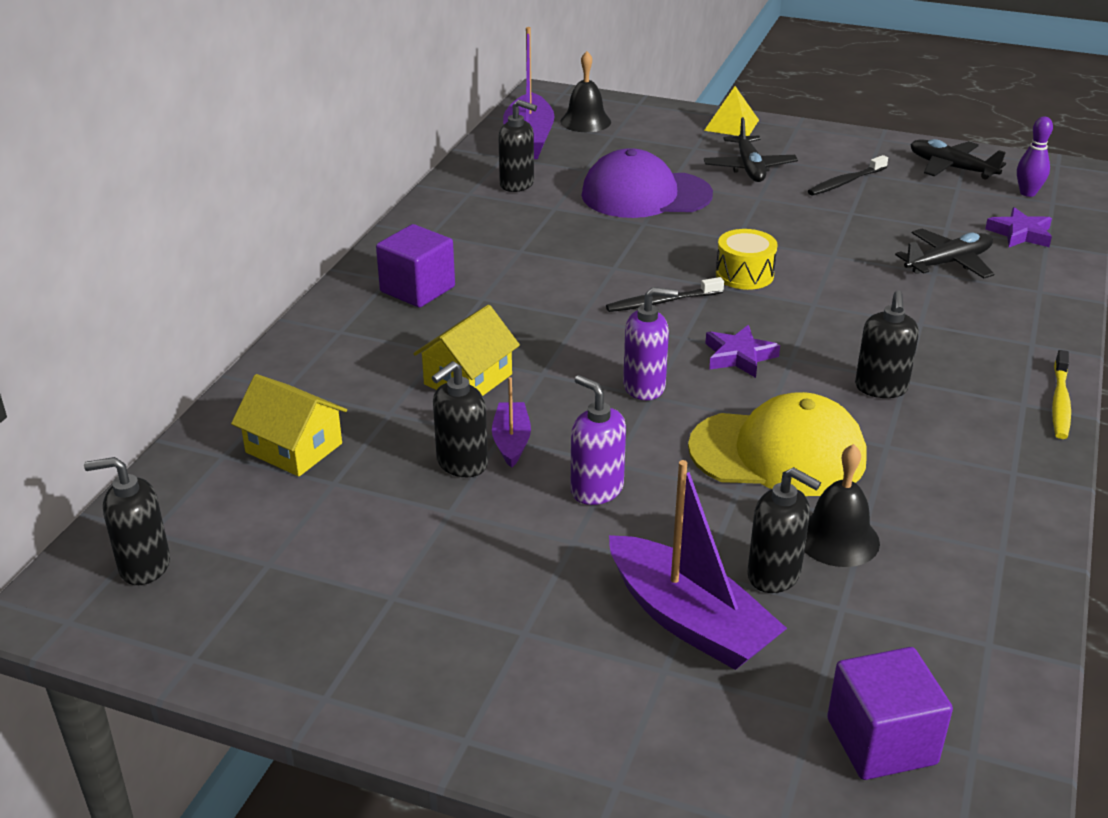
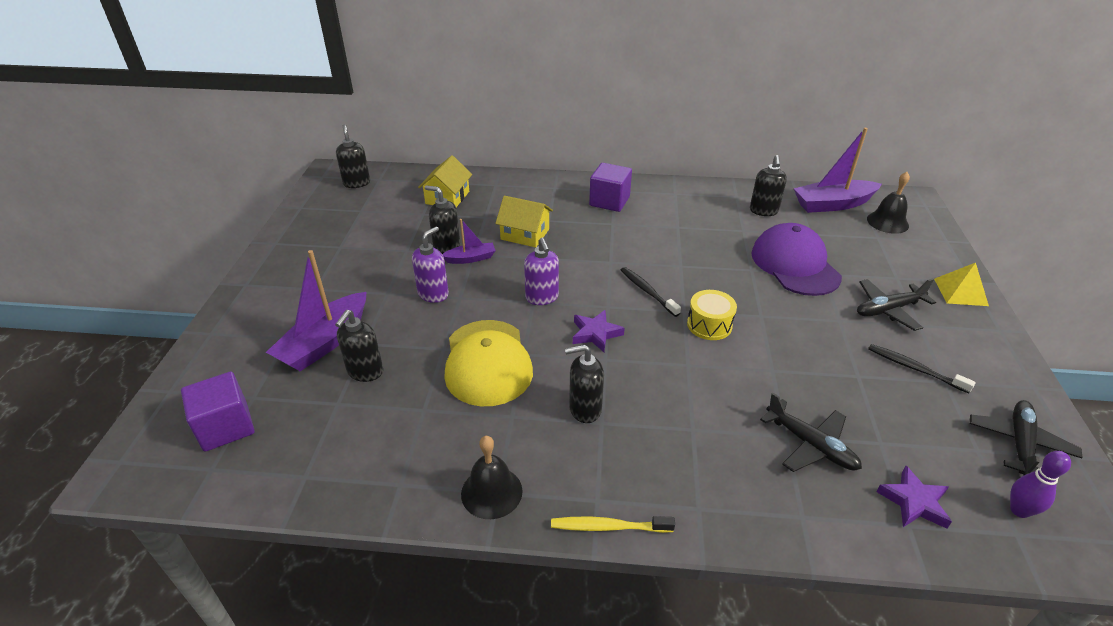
camera: 75 degrees right, 5 degrees up
(837, 538) = (403, 397): black bell -> black bell (491, 492)

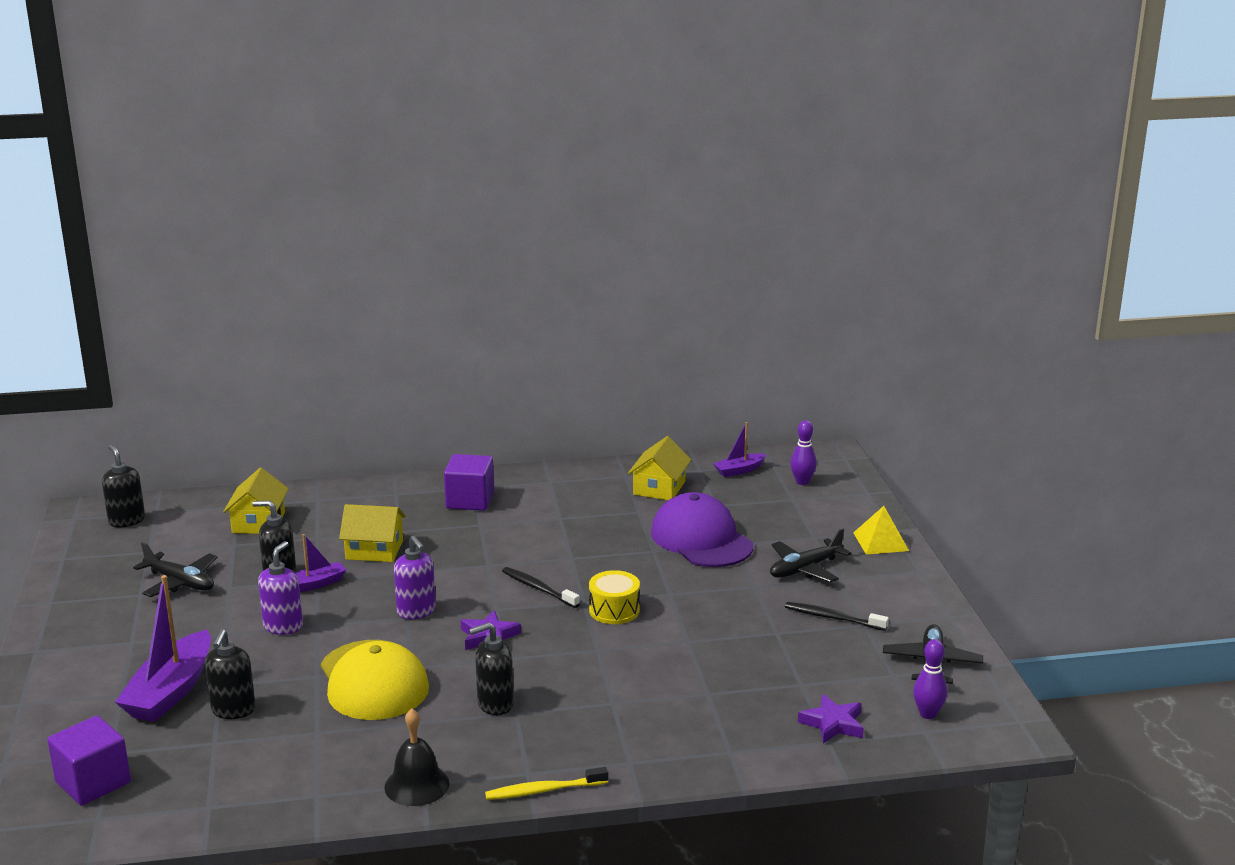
camera: 15 degrees left, 15 degrees down
(763, 211) = (659, 488): black soap dispenser -> yellow house
(811, 445) = (733, 697): black plane -> black plane (180, 582)
(833, 204) = (739, 470): purple boat -> purple boat, size x0.53
(887, 222) = (802, 482): black bell -> purple bowling pin

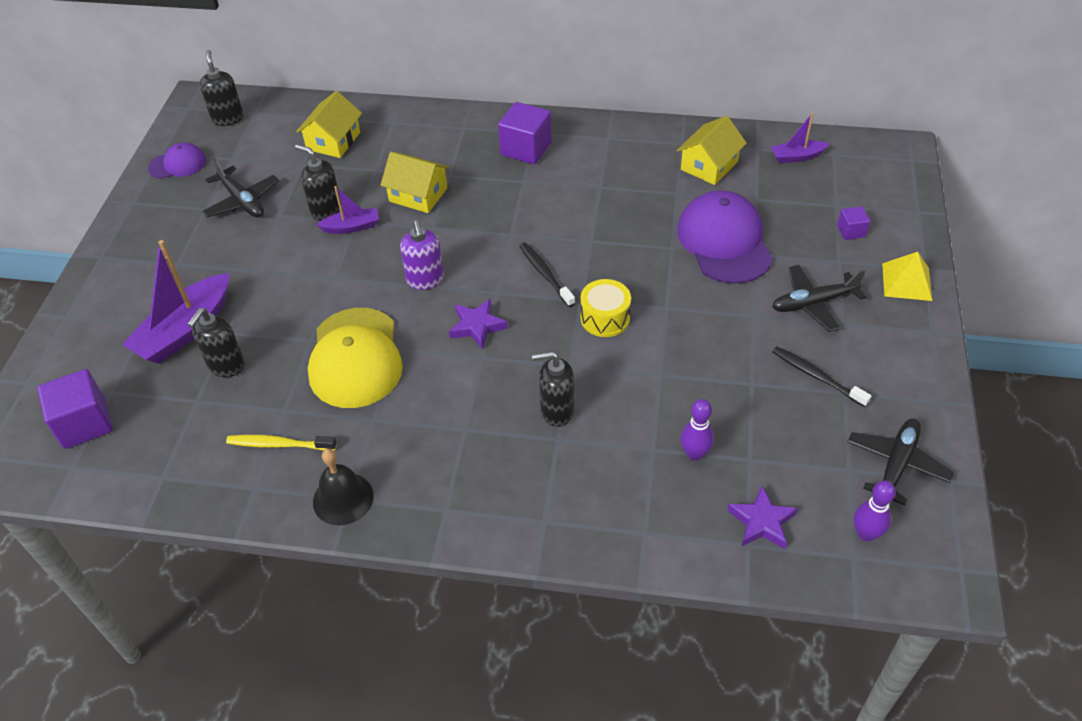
camera: 20 degrees right, 25 degrees up
(87, 564) = (178, 164): none -> purple cap
(283, 626) = (305, 273): purple soap dispenser -> none
(495, 704) = (449, 414): black soap dispenser -> black soap dispenser (556, 411)
(544, 790) = (451, 536): yellow toothbrush -> yellow toothbrush (279, 444)
(802, 482) = (855, 184): purple bowling pin -> purple bowling pin (694, 454)
(814, 515) = (851, 231): none -> purple cube

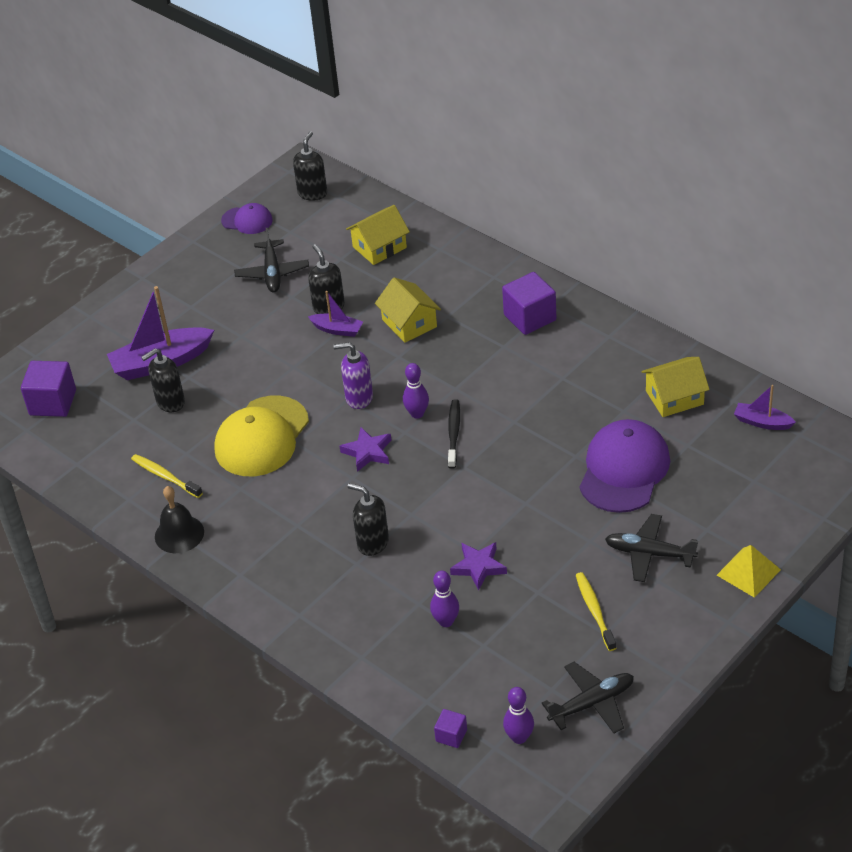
camera: 35 degrees right, 5 degrees down
(425, 280) = (359, 398): purple soap dispenser -> purple soap dispenser turned 75 degrees clockwise
(495, 271) = (417, 414): none -> purple bowling pin
(605, 318) = (469, 489): yellow drum -> none
(761, 522) = (450, 691): purple star -> purple star (478, 567)
(817, 376) = (594, 611): black toothbrush -> yellow toothbrush
(851, 231) = (743, 509): purple cube -> purple cube (451, 735)

